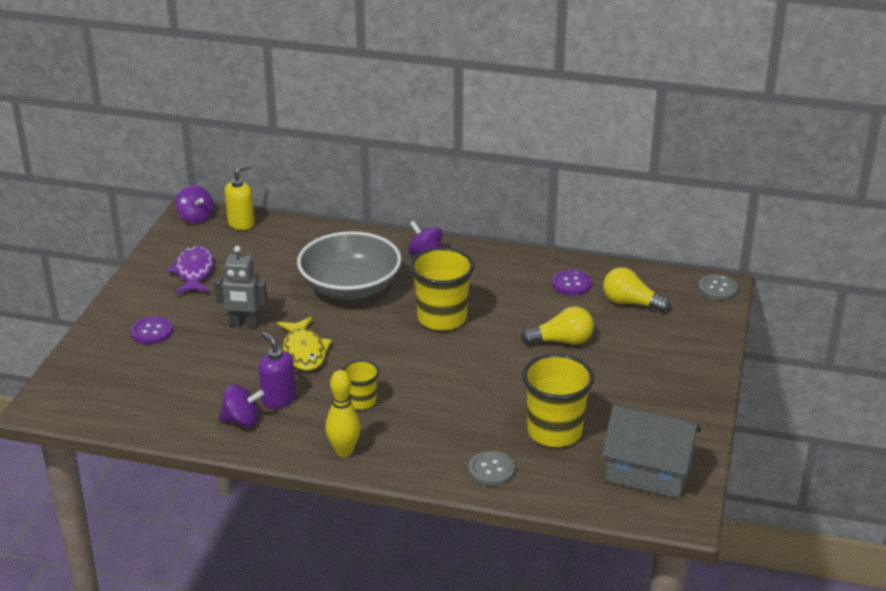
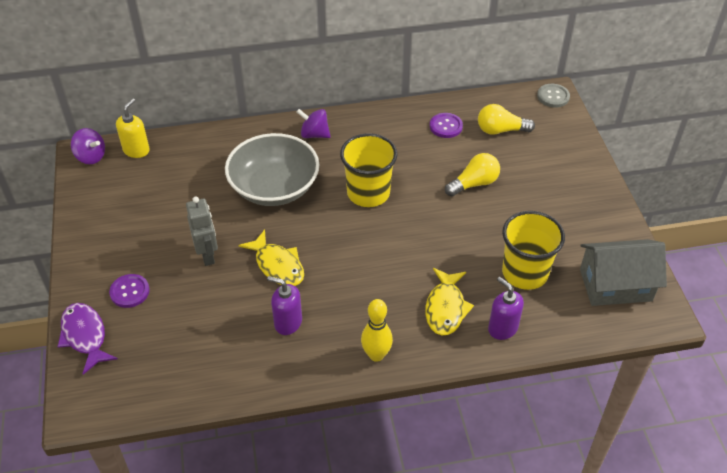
camera: 25 degrees left, 15 degrees up
(194, 272) = (127, 215): purple fish -> purple fish (85, 336)
(242, 421) = (271, 357): purple spinning top -> none
(244, 324) = (207, 255): grey robot -> grey robot turned 90 degrees counterclockwise
(361, 401) = (358, 299): yellow cup -> none
(445, 435) = (445, 308): none -> yellow fish
(491, 470) = (502, 328): grey button -> purple soap dispenser

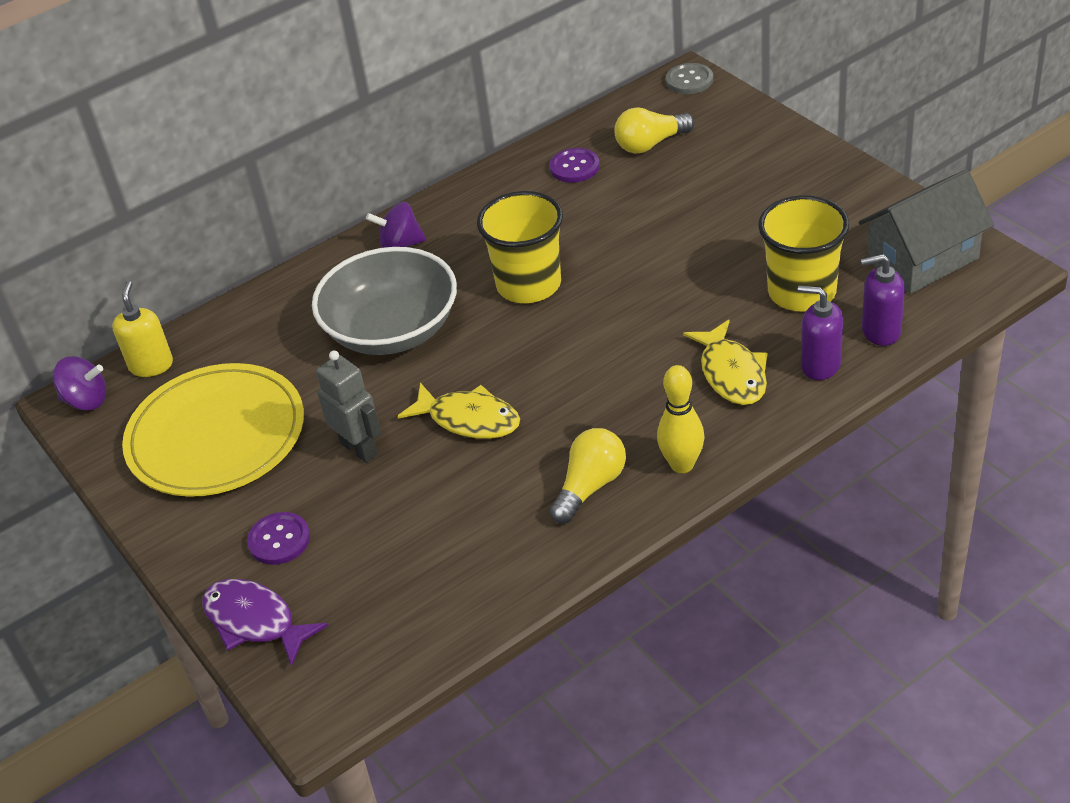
camera: 20 degrees left, 5 degrees down
(140, 210) = (216, 435): none -> yellow plate
(288, 322) = (535, 479): purple soap dispenser -> purple soap dispenser (880, 331)
(474, 183) = (661, 218): yellow light bulb -> yellow light bulb (590, 486)

